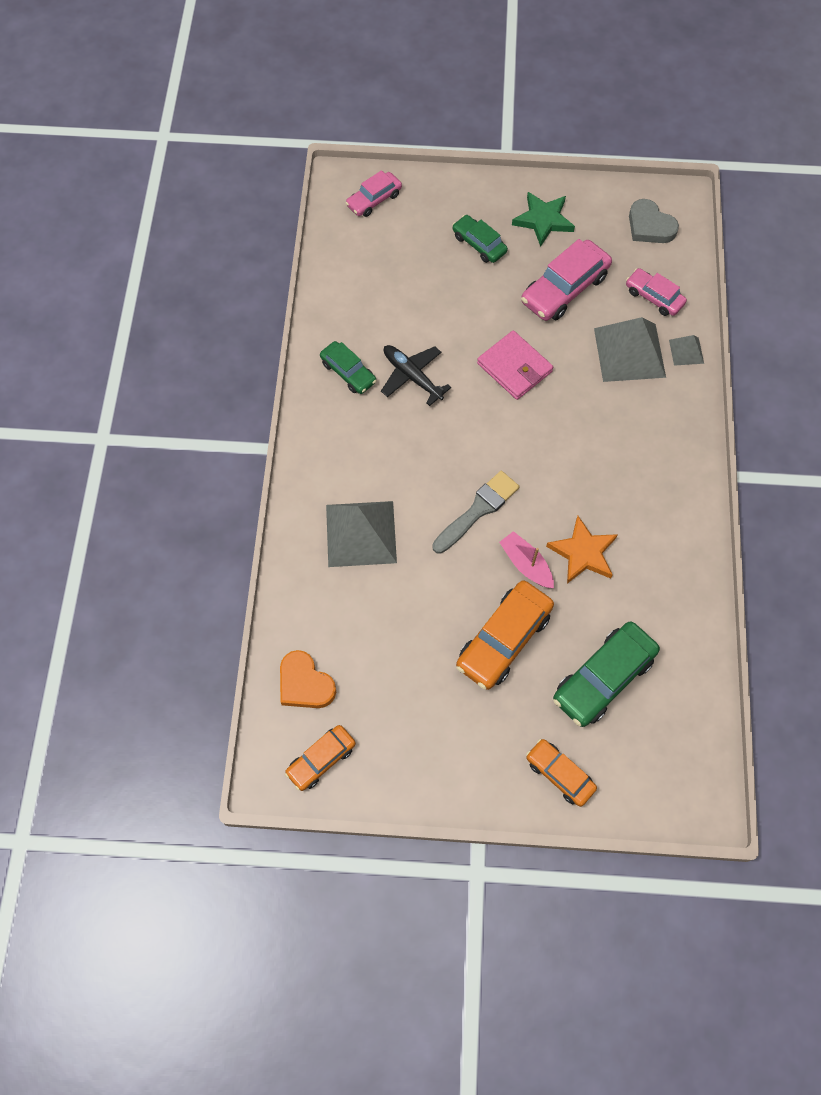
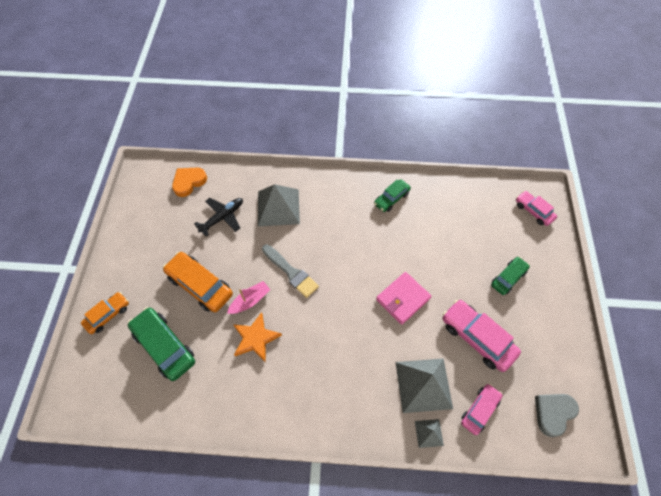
camera: 90 degrees right, 5 degrees down
(321, 759) = (145, 191): orange car -> none
(412, 376) = (391, 235): black plane -> black plane (222, 217)
(543, 220) = (540, 325): green star -> none

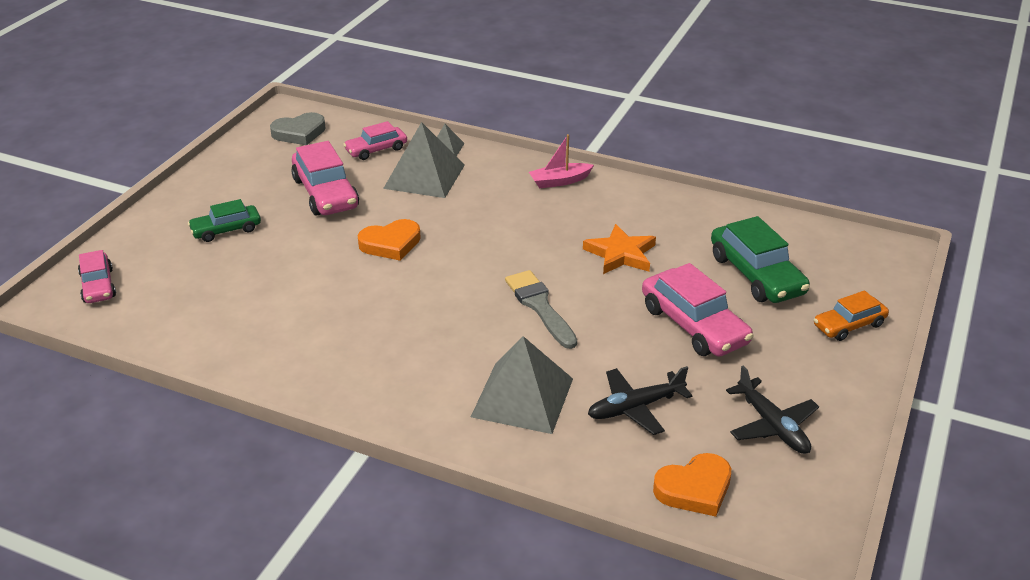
camera: 160 degrees left, 25 degrees down
(155, 227) = (772, 425): none -> black plane
(200, 285) = (694, 325): orange car -> pink car
(250, 300) = (616, 291): pink boat -> pink boat (559, 181)
(391, 198) = (308, 358): green car -> none
(403, 299) = (391, 244): pink wallet -> orange heart

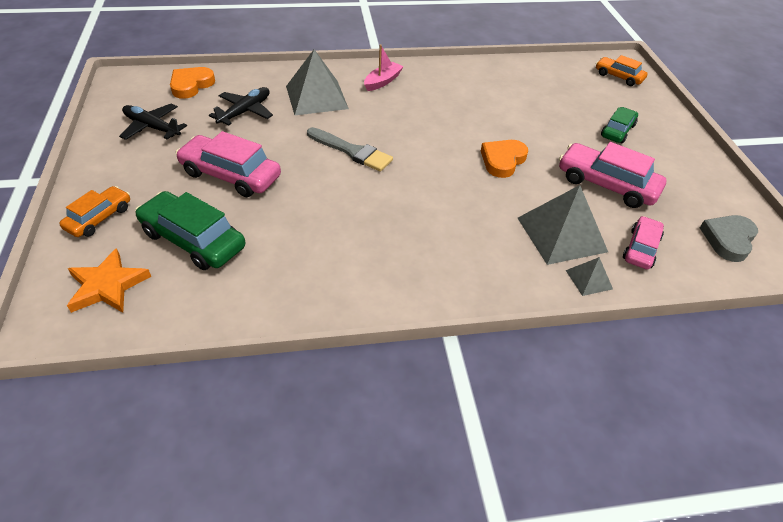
camera: 145 degrees right, 10 degrees up
(98, 286) = (618, 77): pink car -> orange car
(559, 181) = (442, 281): pink boat -> pink boat (382, 81)
(621, 254) = (323, 217): orange star -> orange star (107, 286)

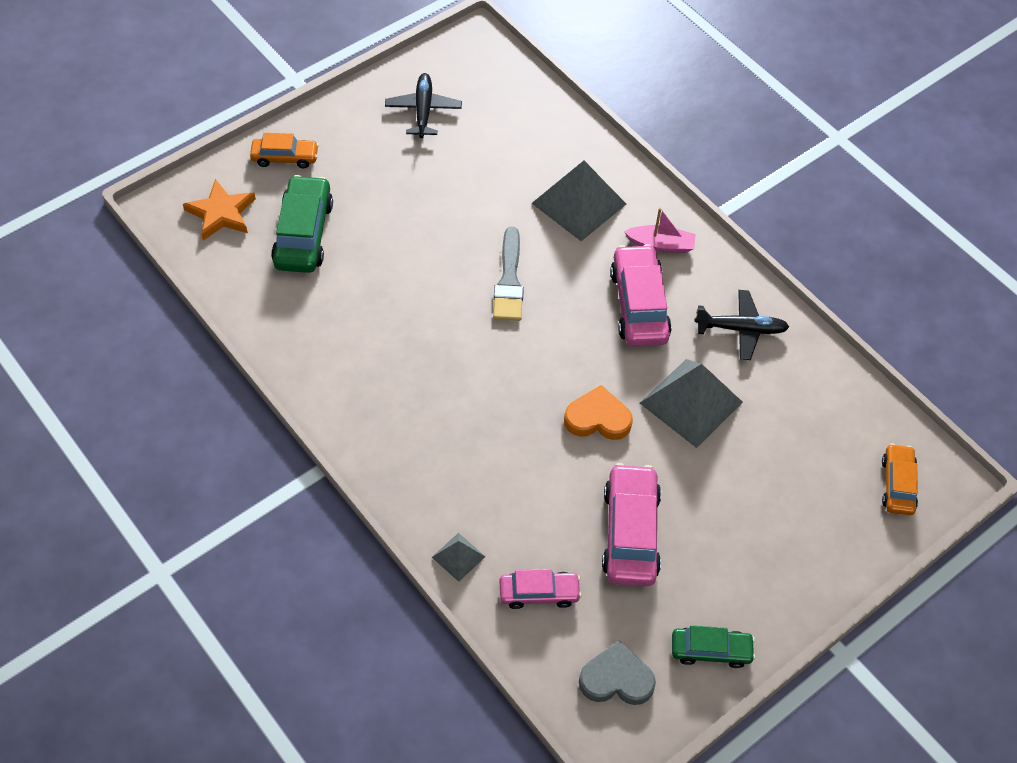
camera: 60 degrees right, 10 degrees up
(191, 85) = (512, 93): orange heart -> none
(231, 175) = (401, 209): pink car -> pink car (639, 305)
(245, 112) = (504, 161): black plane -> black plane (740, 329)
(561, 234) = (510, 513): grey pyramid -> grey pyramid (691, 402)
(617, 131) = (755, 516): green car -> green car (710, 650)

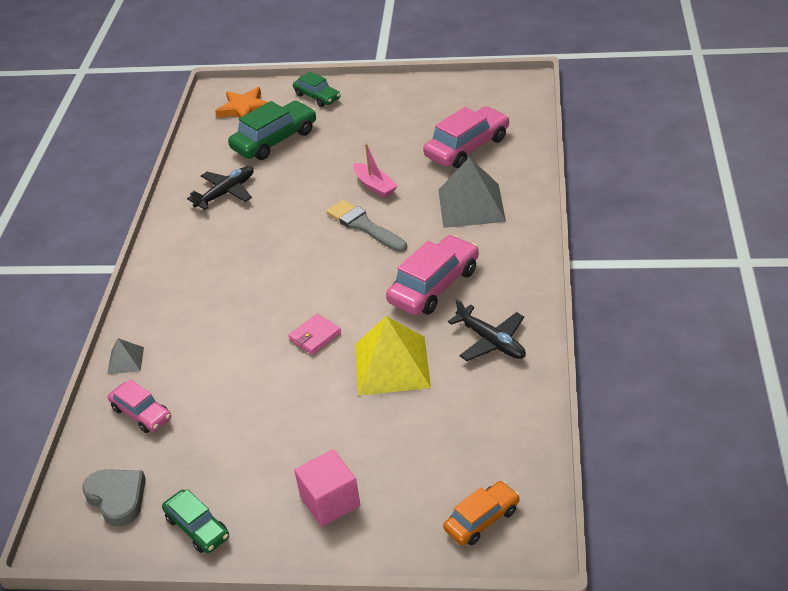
camera: 50 degrees right, 15 degrees down
(285, 157) = (317, 97): orange car -> green car
(423, 110) = (435, 108): black plane -> black plane (226, 193)
(509, 281) = (364, 226): grey brush -> grey brush turned 90 degrees clockwise
(598, 418) = (315, 336): orange heart -> pink wallet
(630, 533) = (244, 417): pink car -> pink car (467, 147)
(661, 245) = (499, 258): pink boat -> pink boat (375, 186)
(691, 402) = (392, 365): grey pyramid -> yellow pyramid
(781, 552) = (330, 501): none -> pink cube

